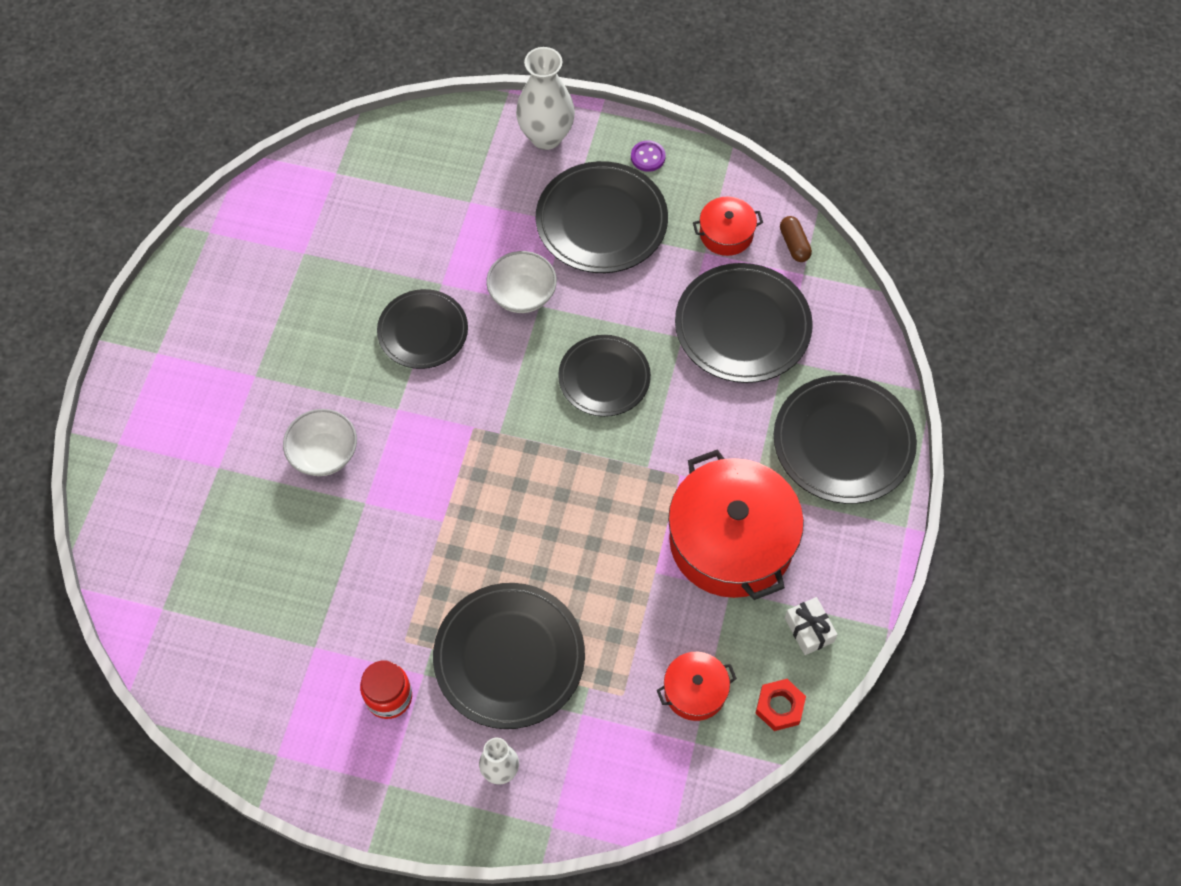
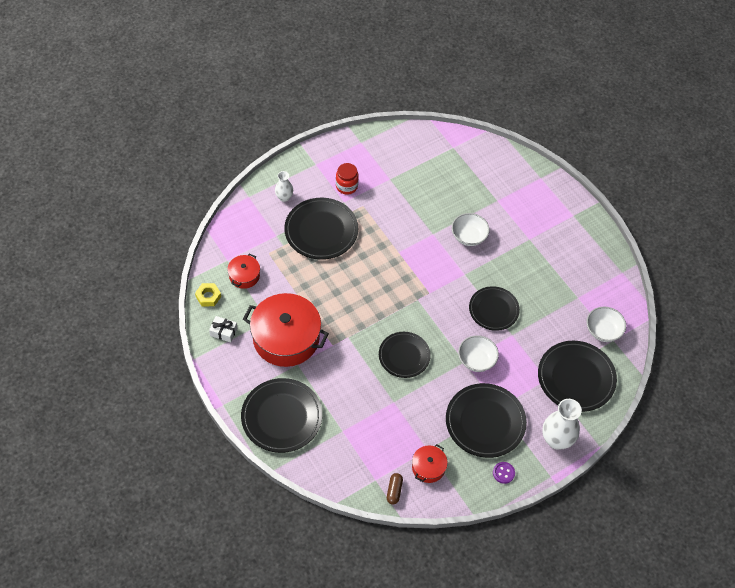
camera: 130 degrees right, 5 degrees down
(331, 192) = (603, 330): none -> white bowl
(742, 326) = (374, 430): black plate -> black plate (576, 378)
(779, 707) = (208, 296): red nut -> yellow nut
(794, 244) = (394, 491): brown capsule -> brown capsule turned 75 degrees clockwise

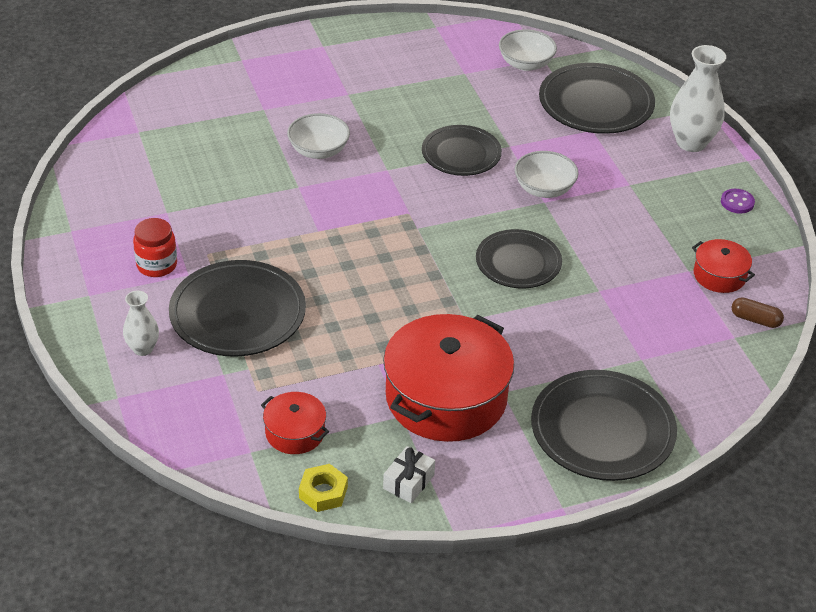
camera: 75 degrees left, 15 degrees down
(485, 422) = (651, 202): black plate -> none

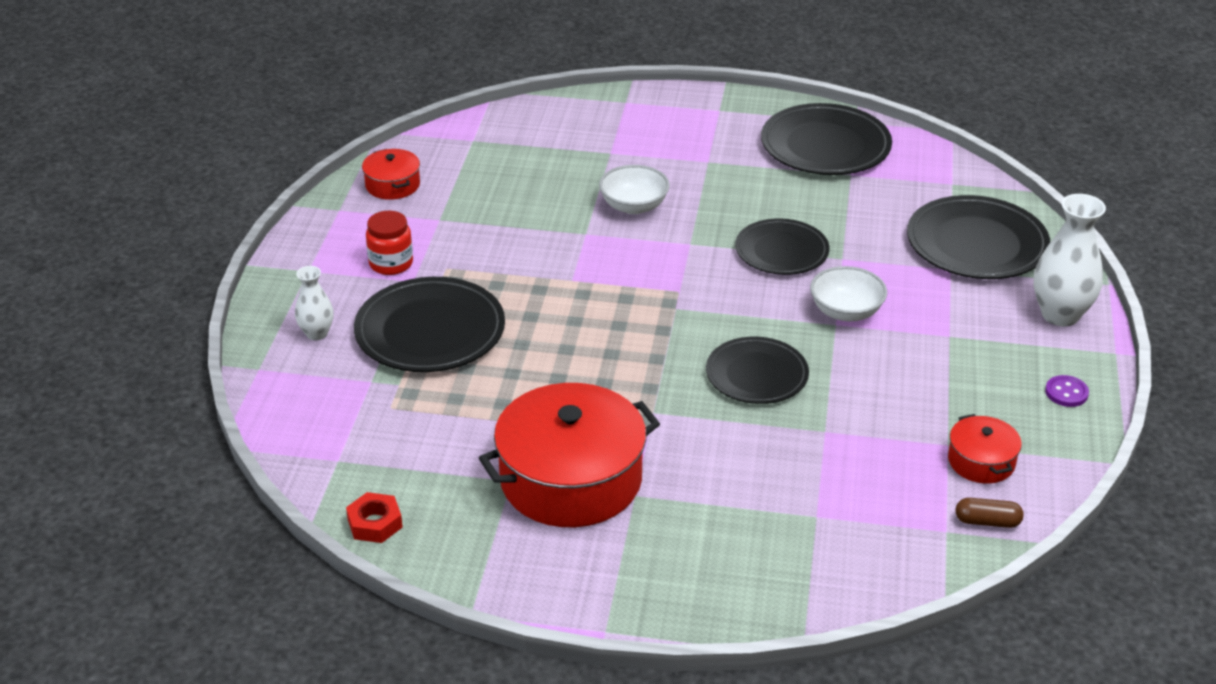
camera: 30 degrees right, 5 degrees down
(295, 432) = (394, 458): red pot -> red pot (392, 185)
(323, 492) = (375, 523): yellow nut -> red nut
(408, 482) = (466, 545): white gift -> none
(526, 64) = (927, 183): white bowl -> none
(602, 430) = (712, 571): black plate -> black plate (825, 146)
(755, 320) = (987, 522): brown capsule -> brown capsule turned 45 degrees counterclockwise

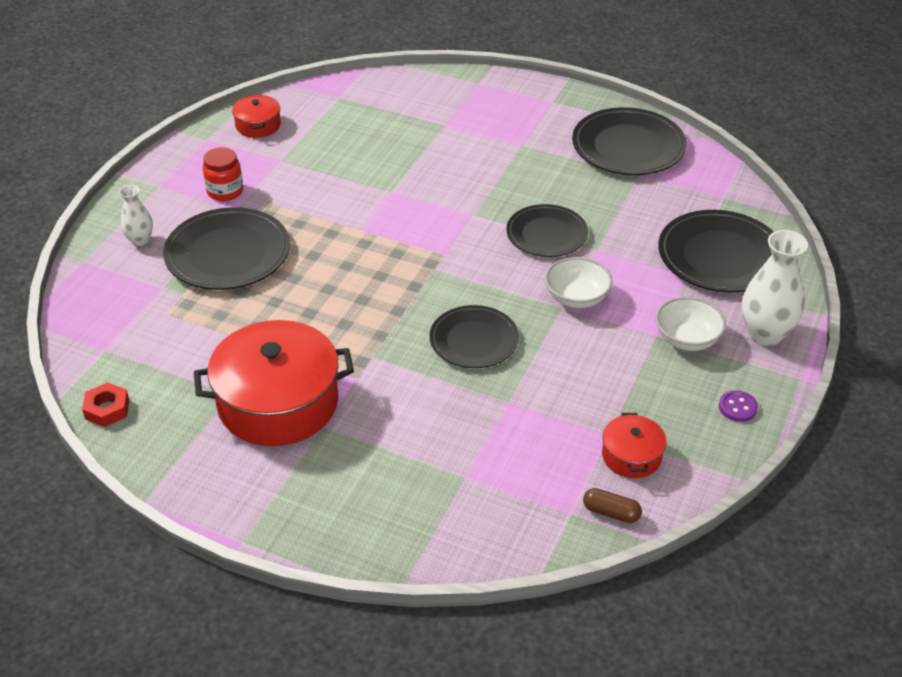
camera: 15 degrees right, 5 degrees up
(634, 206) = (442, 174): white bowl -> white bowl (687, 339)

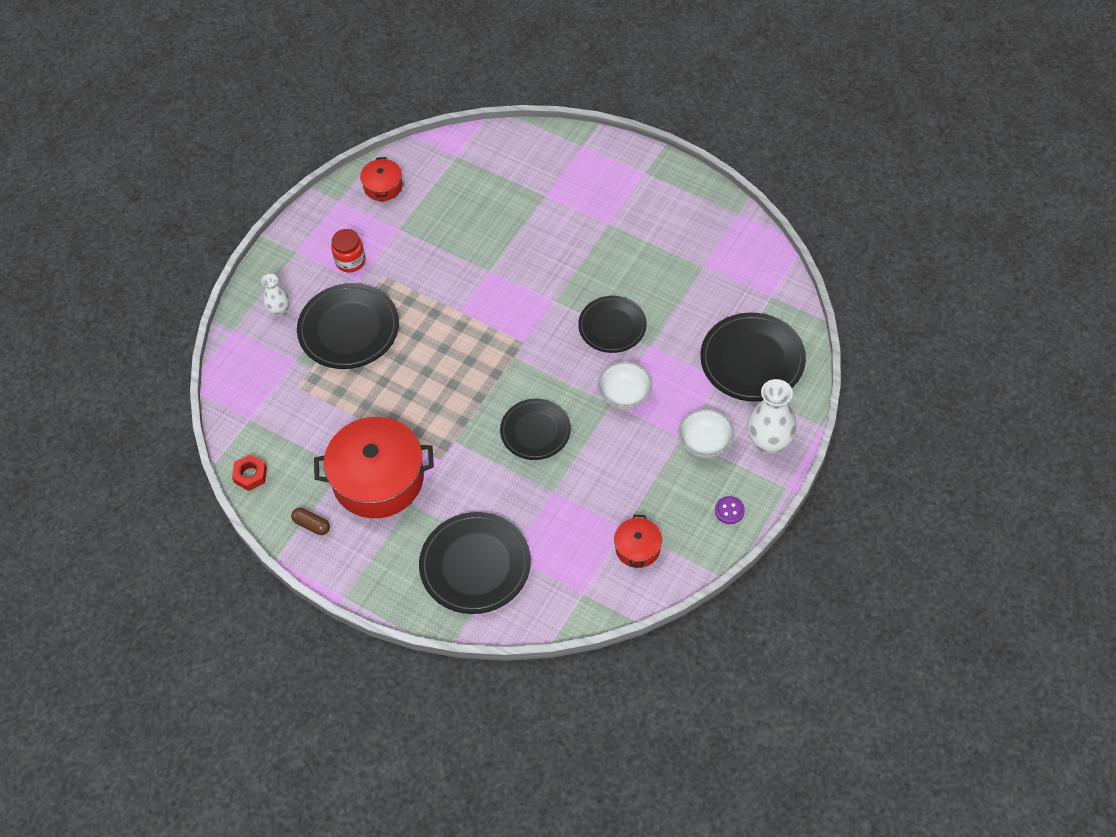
camera: 10 degrees right, 15 degrees up
(611, 512) = (612, 595): brown capsule -> brown capsule (312, 525)
(628, 147) = (701, 232): black plate -> black plate (475, 565)

